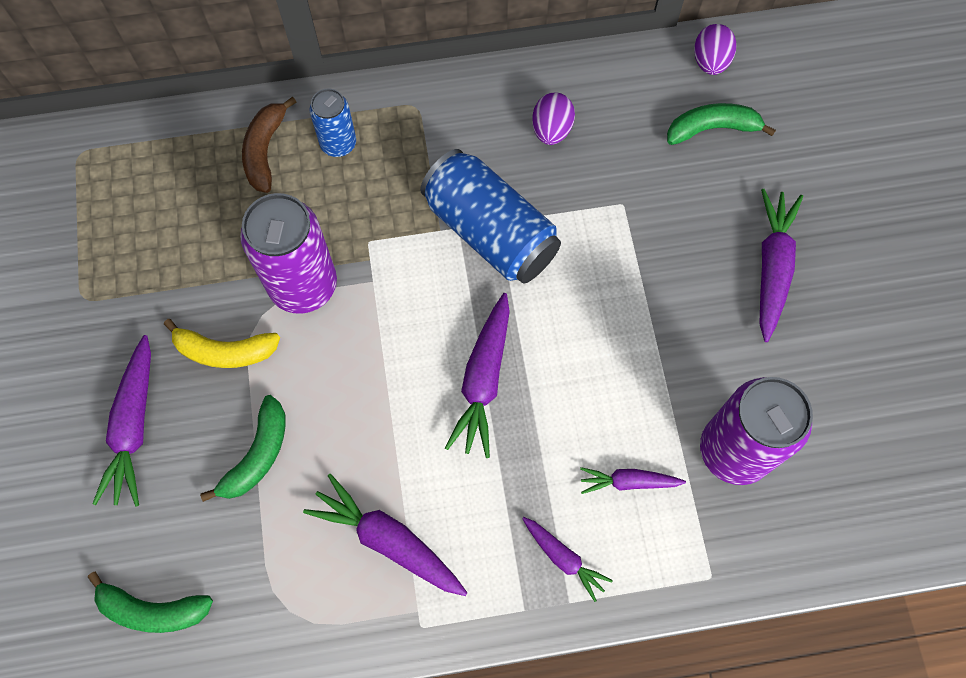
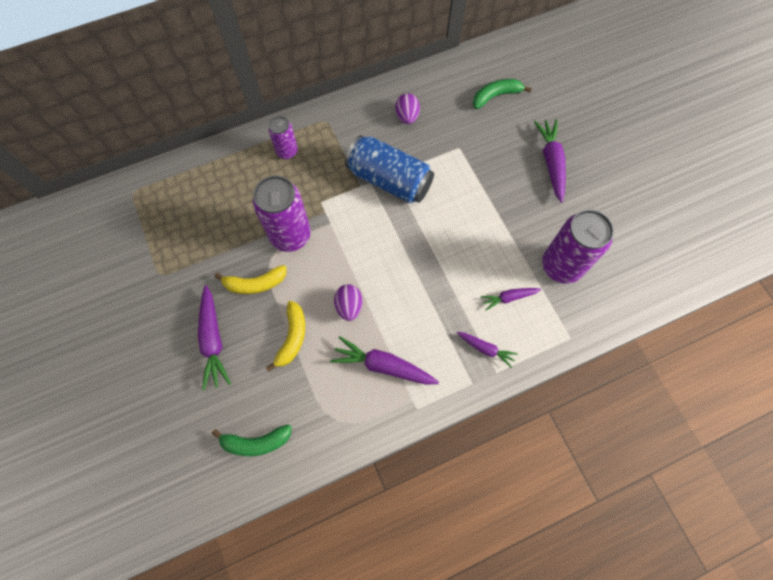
camera: 15 degrees left, 0 degrees up
(257, 455) = (292, 337): green banana -> yellow banana
(265, 151) = (245, 165): brown banana -> none
(338, 144) = (287, 152): blue can -> purple can
(483, 379) = (410, 262): purple carrot -> none
(710, 62) = (483, 60): purple egg -> purple egg (349, 306)

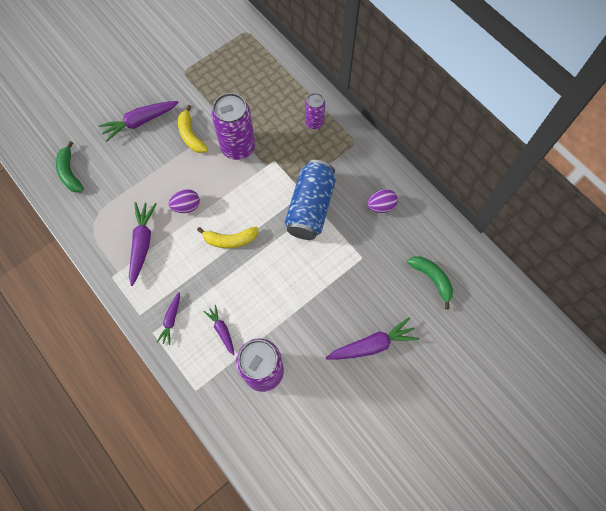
camera: 75 degrees right, 0 degrees up
(292, 337) = (152, 173): yellow banana -> yellow banana (230, 240)

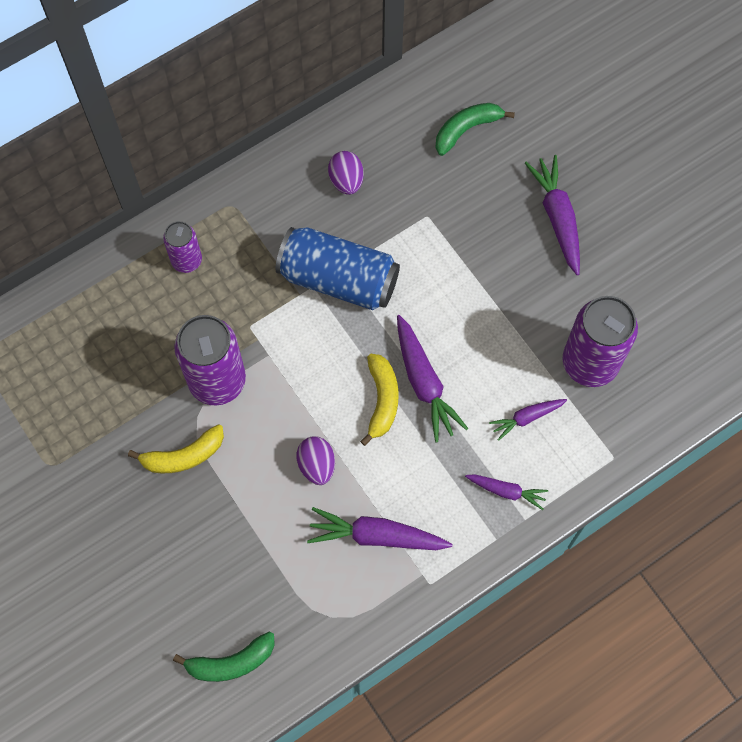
camera: 85 degrees left, 0 degrees up
(140, 122) = (144, 541): purple carrot -> purple carrot (424, 382)

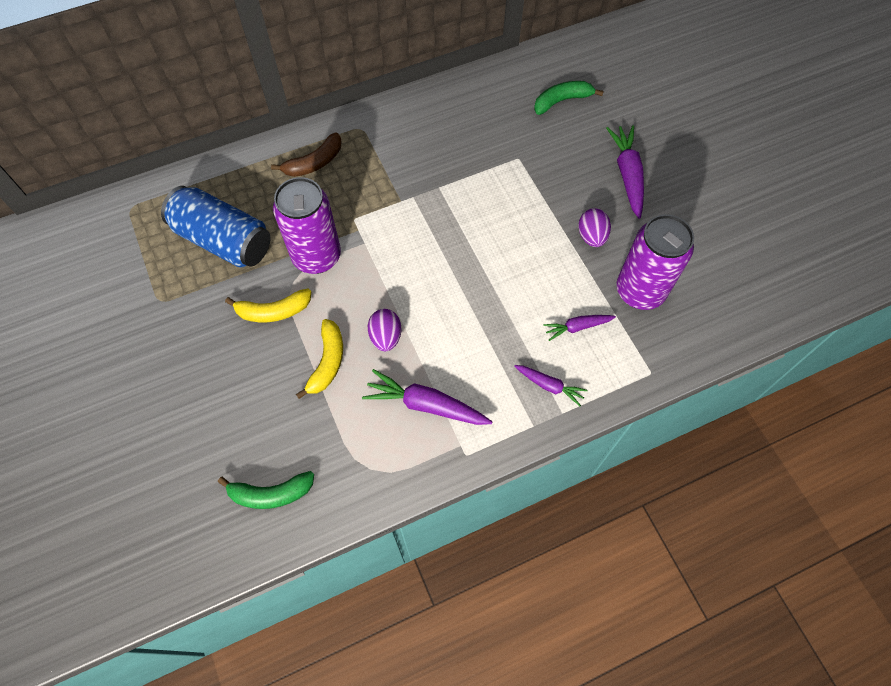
camera: 10 degrees right, 5 degrees down
(186, 260) = (314, 163): purple can -> brown banana
(338, 279) = (435, 194): blue can -> blue can (223, 240)
(346, 181) = (457, 124): purple egg -> purple egg (591, 236)
(382, 400) = (453, 293): yellow banana -> yellow banana (327, 362)
(424, 382) = (492, 284): purple carrot -> none

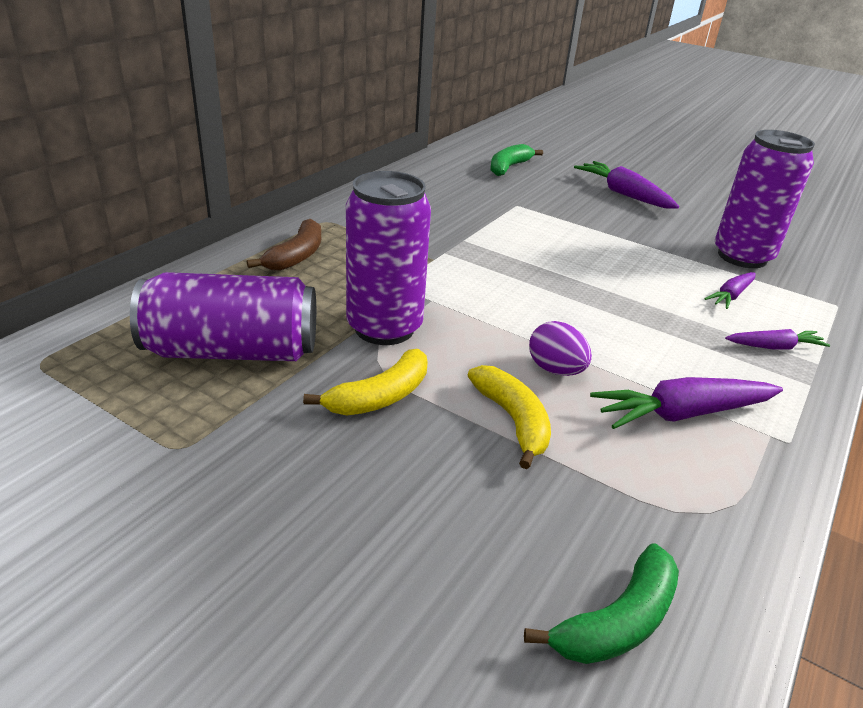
camera: 35 degrees left, 30 degrees down
(223, 240) = (232, 351): blue can -> purple can
(591, 236) = (651, 235): purple egg -> none

